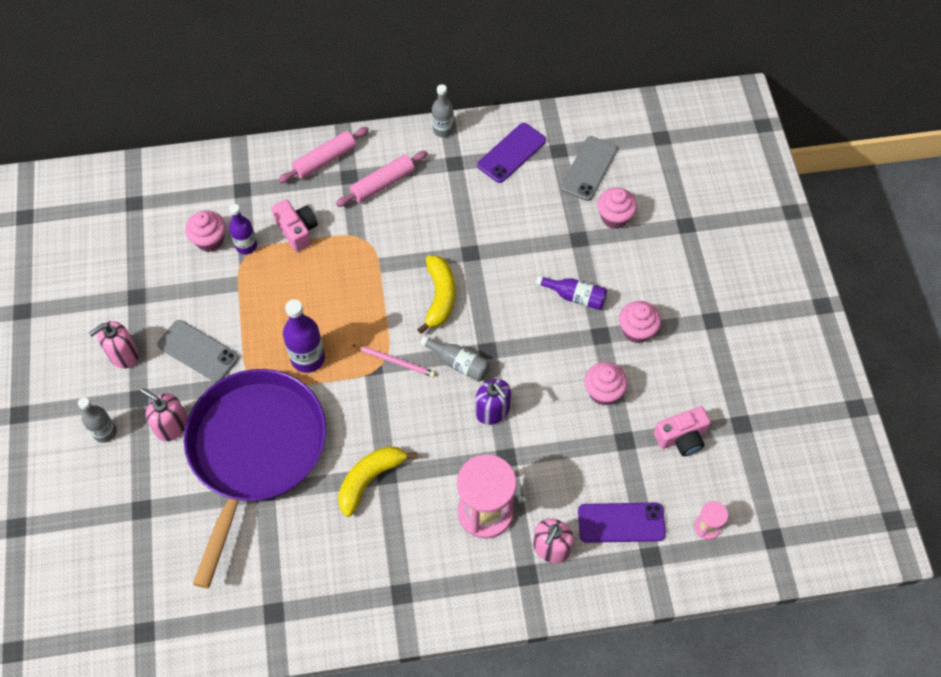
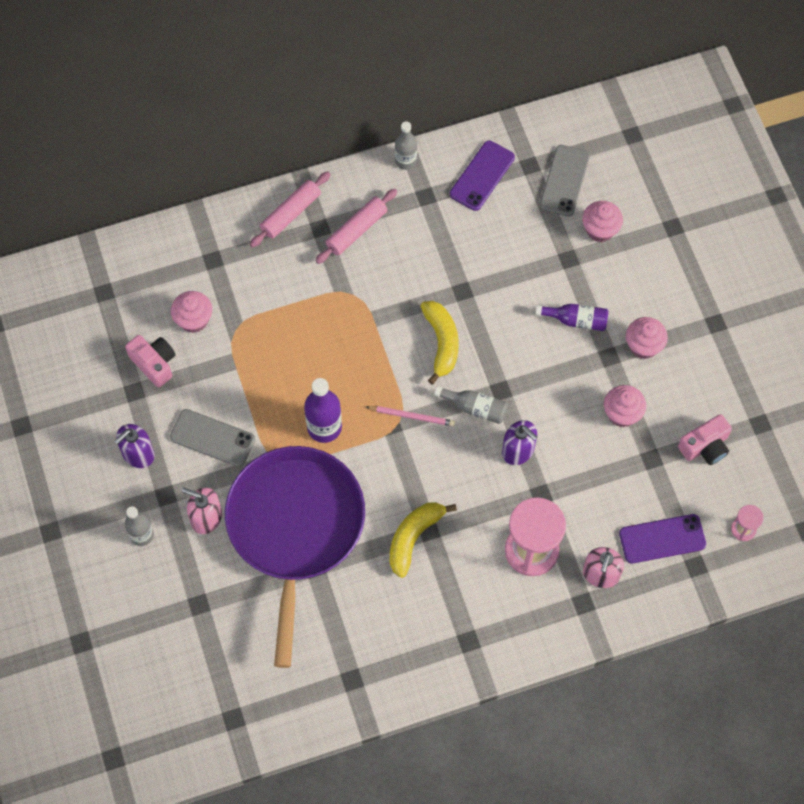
camera: 10 degrees left, 5 degrees up
(123, 354) = (138, 454): pink soap dispenser -> purple soap dispenser
(246, 246) = (232, 320): purple bottle -> none
(297, 230) = (281, 295): pink camera -> pink camera (154, 363)

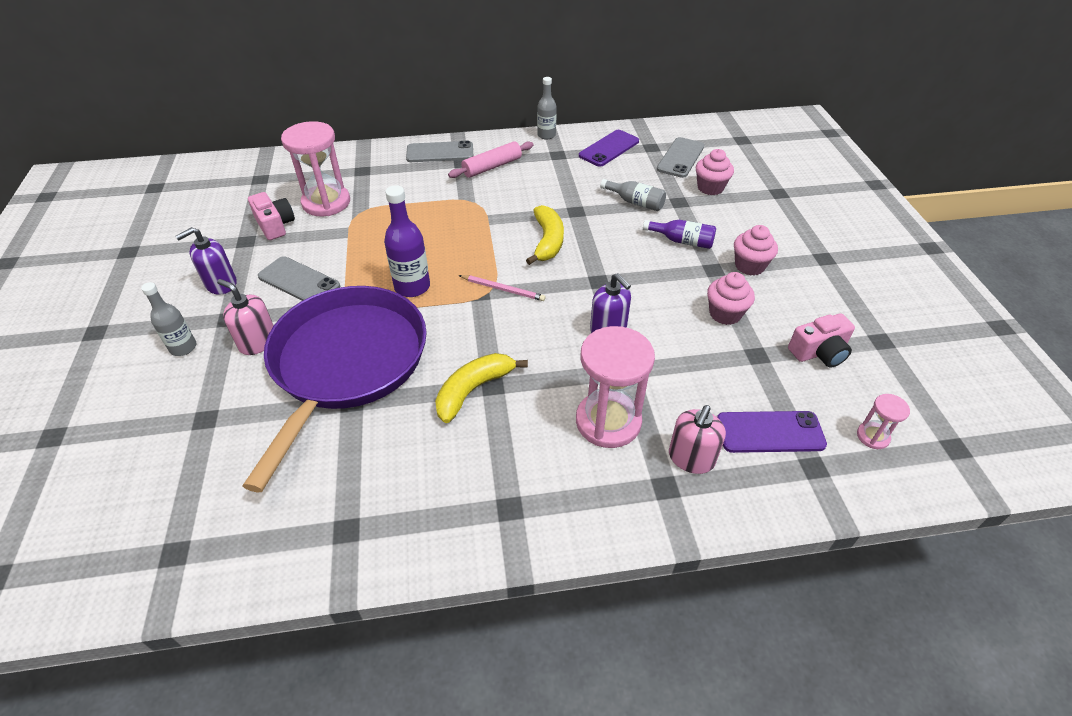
camera: 10 degrees right, 20 degrees down
(194, 320) = (326, 203): pink cupcake -> pink hourglass
(290, 213) = (440, 152): pink rolling pin -> grey phone
(475, 408) = (569, 291): grey bottle -> grey bottle (635, 202)

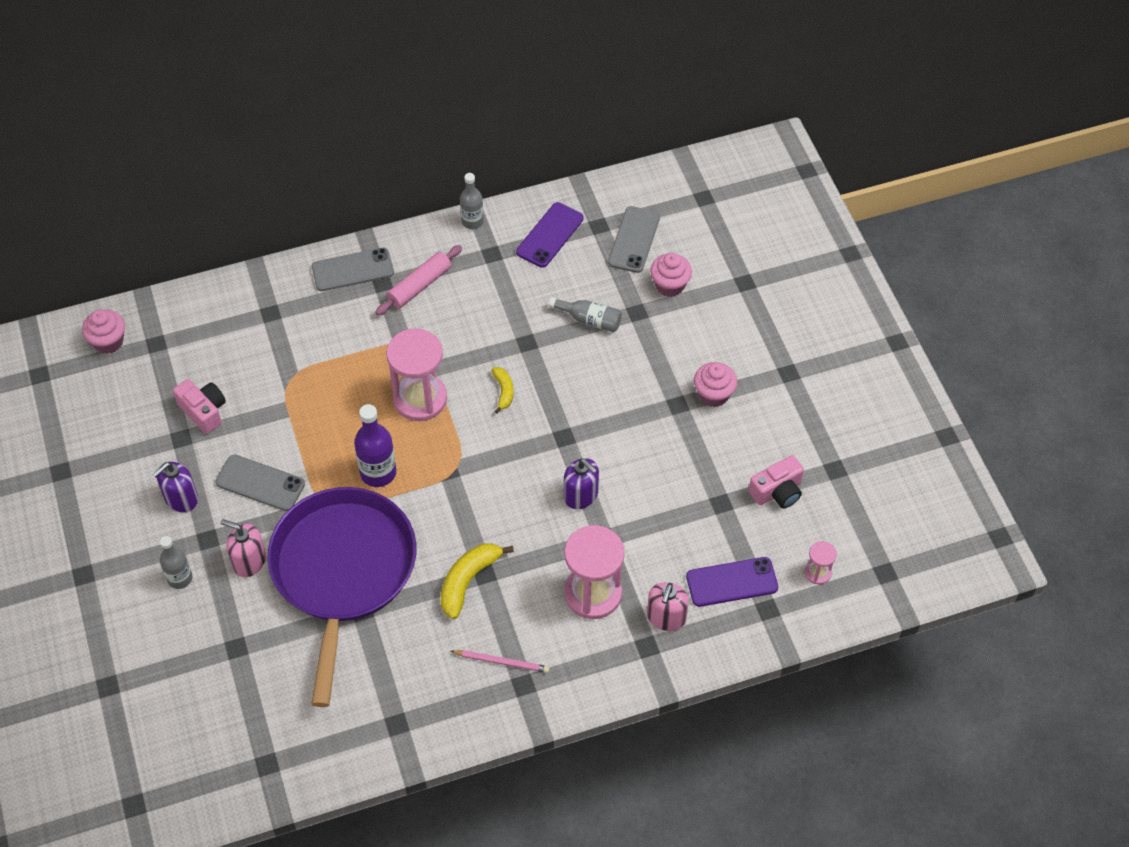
camera: 10 degrees left, 10 degrees up
(326, 203) = (247, 370): pink hourglass -> pink hourglass (420, 399)
(503, 289) = (470, 462): pink pencil -> pink pencil (501, 662)
(547, 241) = (503, 391): yellow banana -> yellow banana, size x0.58
(682, 241) = (644, 370): purple bottle -> none
(725, 314) = (690, 459): pink cupcake -> pink cupcake (108, 341)

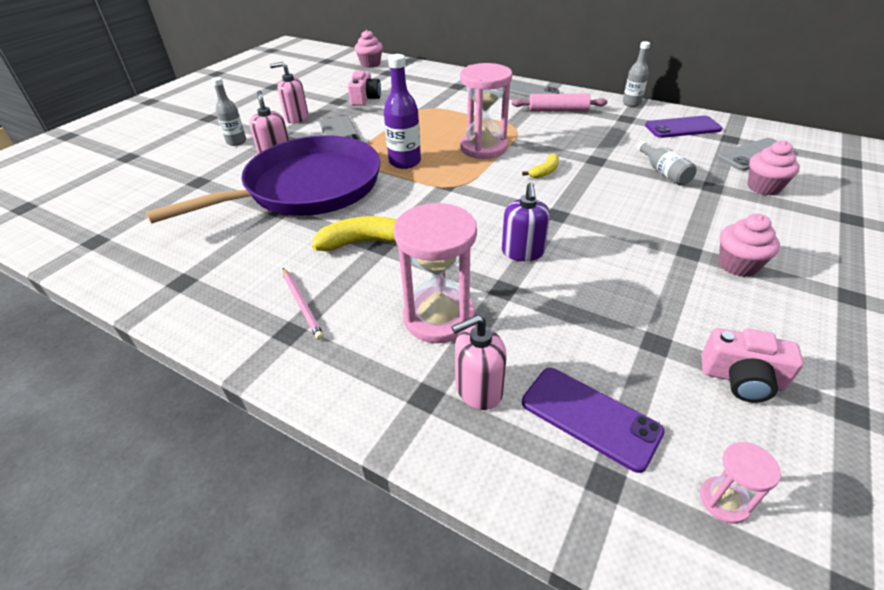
camera: 50 degrees right, 15 degrees down
(181, 498) = (296, 118): purple soap dispenser -> pink soap dispenser

